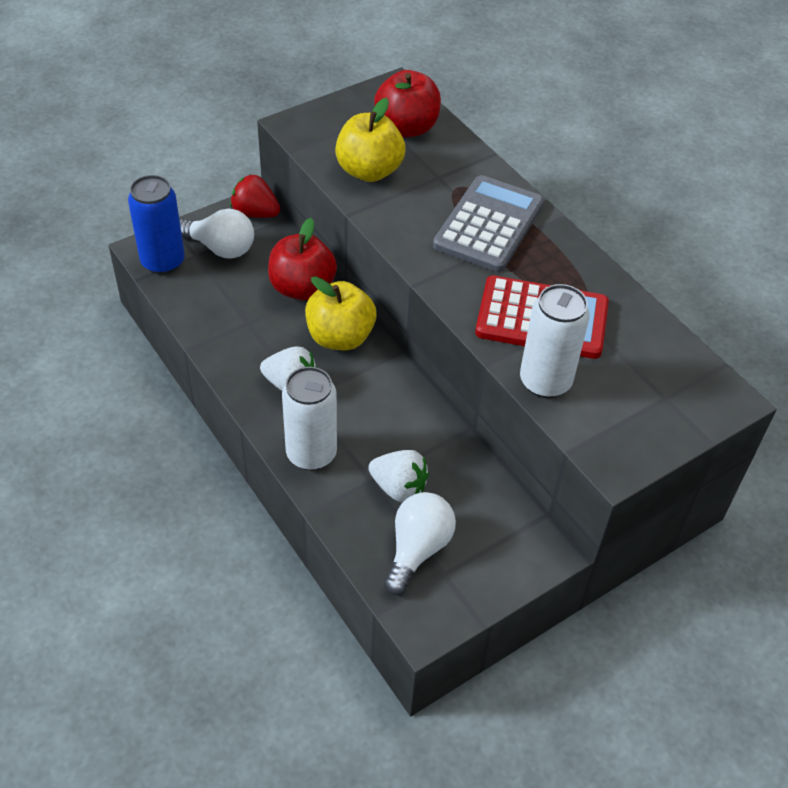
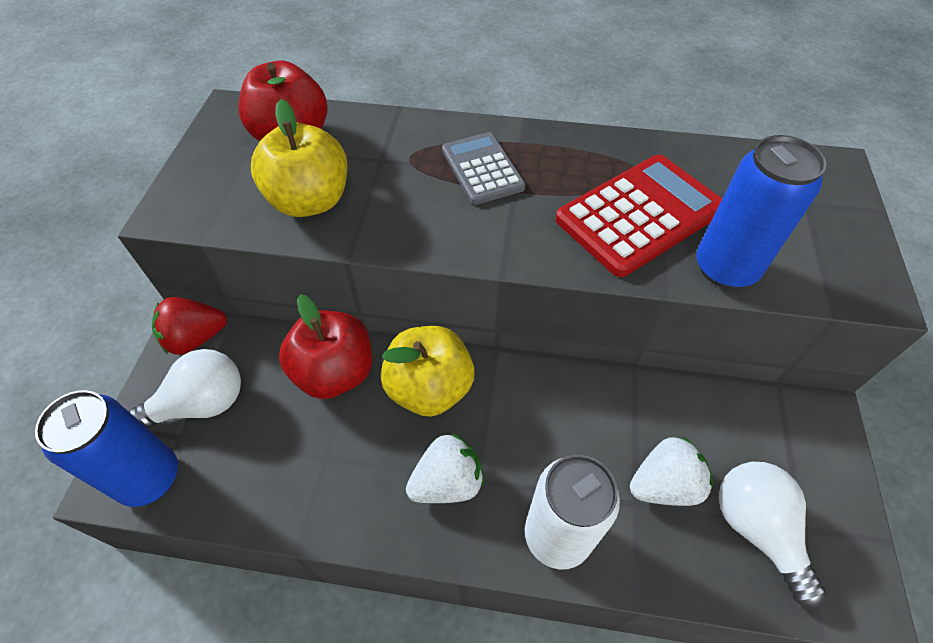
camera: 45 degrees left, 5 degrees up
(489, 225) = (482, 169): grey calculator -> grey calculator, size x0.63
(545, 381) = (725, 268): white can -> blue can

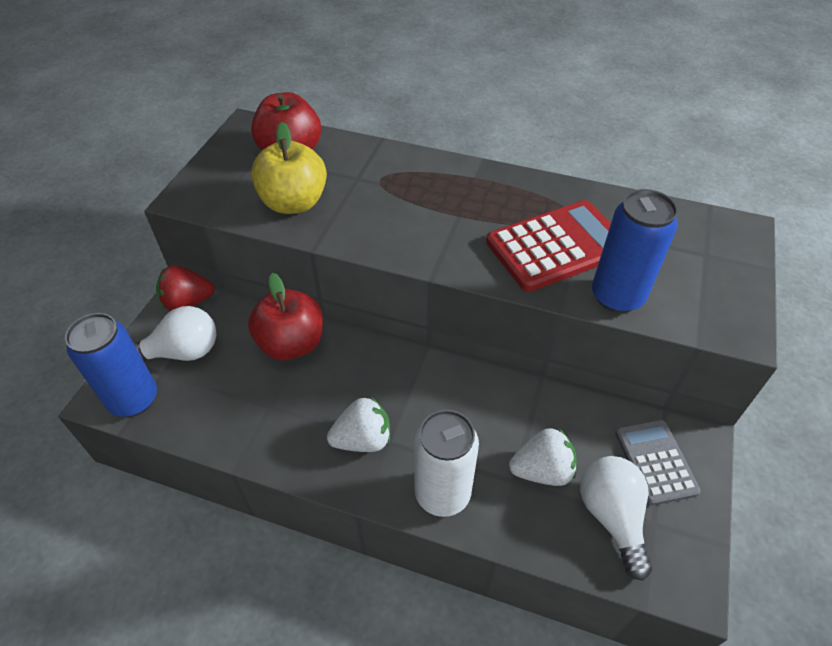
camera: 10 degrees right, 5 degrees down
(429, 388) = (365, 367): yellow apple -> none
(482, 169) = (437, 195): grey calculator -> grey calculator (655, 462)

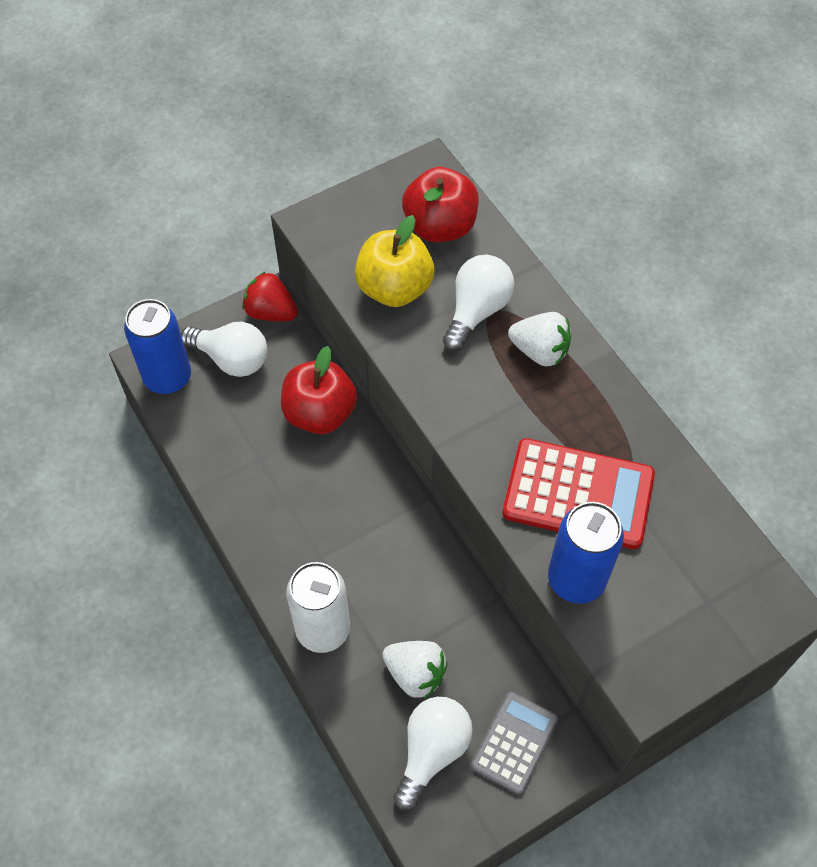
camera: 40 degrees right, 10 degrees up
(363, 439) = (303, 540): white strawberry -> white strawberry (540, 351)
(369, 184) = (477, 311): none -> white light bulb

